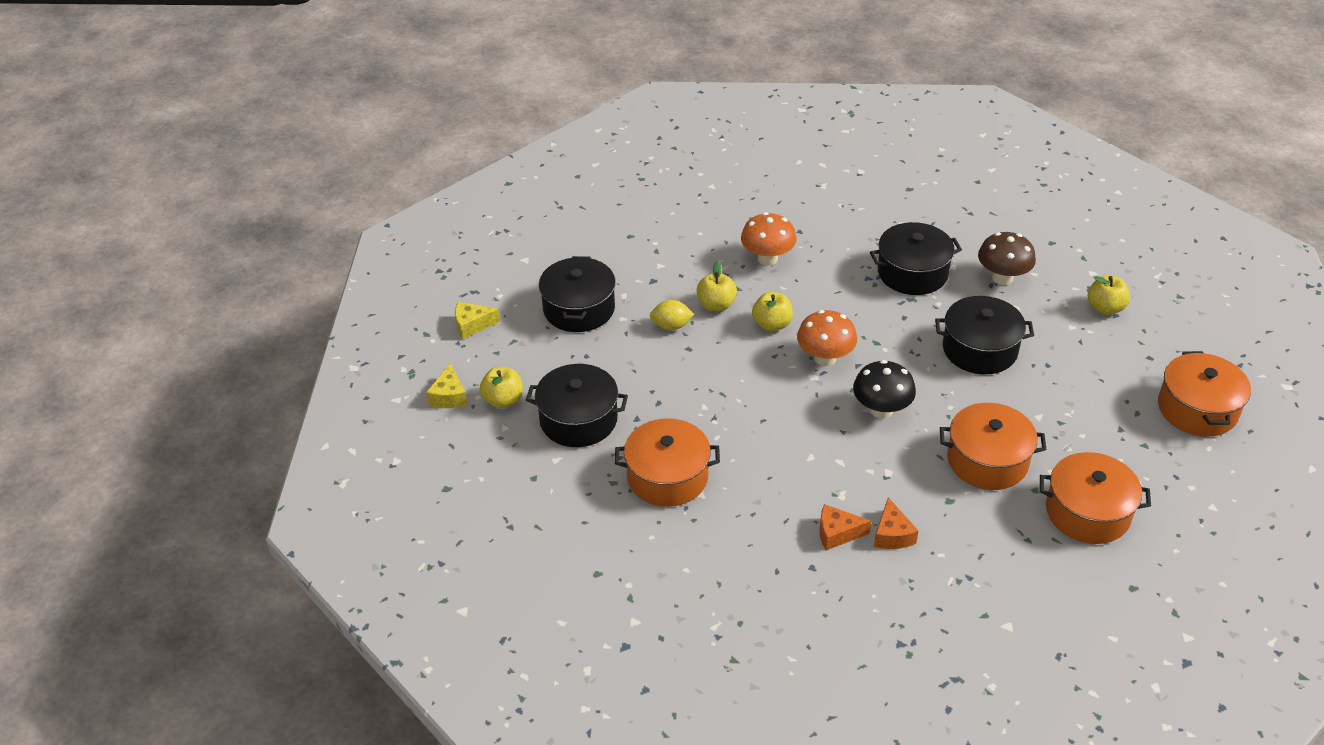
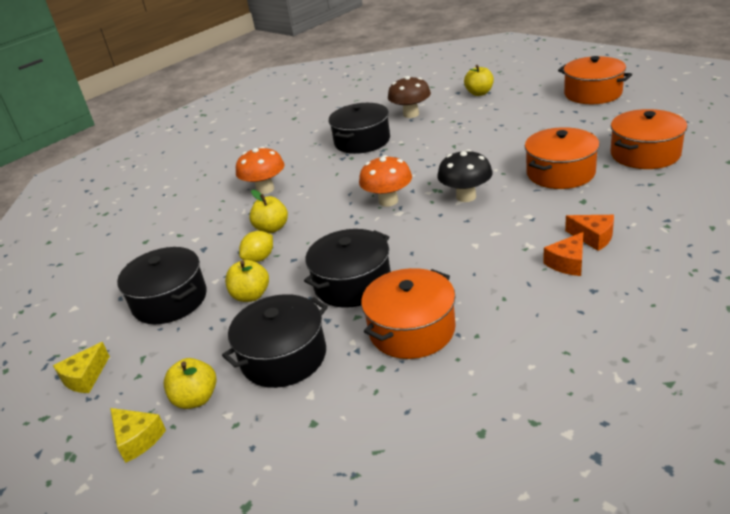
camera: 45 degrees left, 10 degrees down
(772, 324) = (326, 211): yellow apple -> yellow apple (251, 295)
(979, 349) = (459, 141): black pot -> black pot (352, 283)

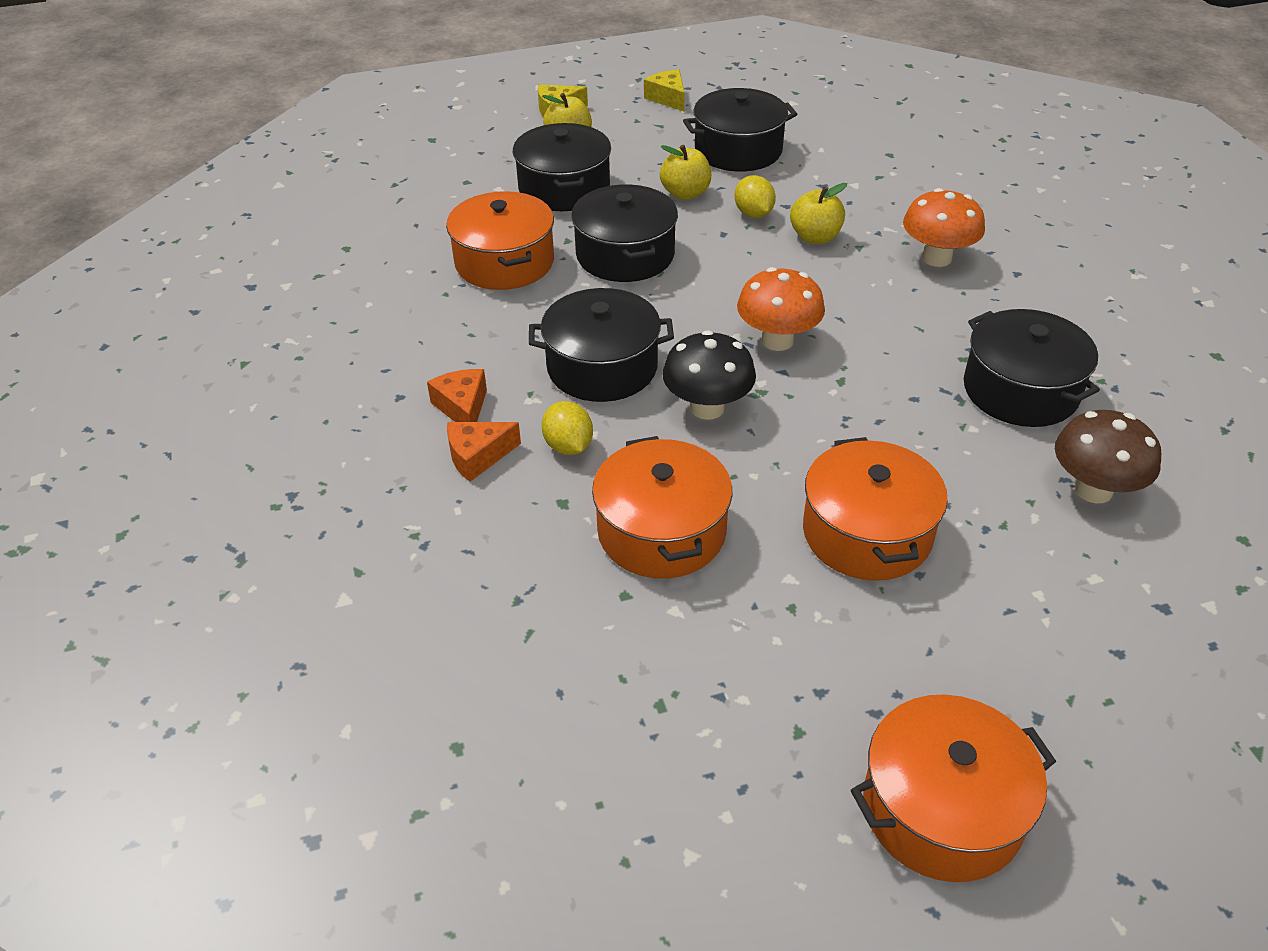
camera: 115 degrees right, 10 degrees up
(473, 238) = (602, 367): none -> black pot
(479, 93) = (1125, 635): yellow apple -> none
(546, 217) = (568, 446): none -> yellow lemon
(645, 154) = (602, 667): orange pot -> orange pot (867, 533)

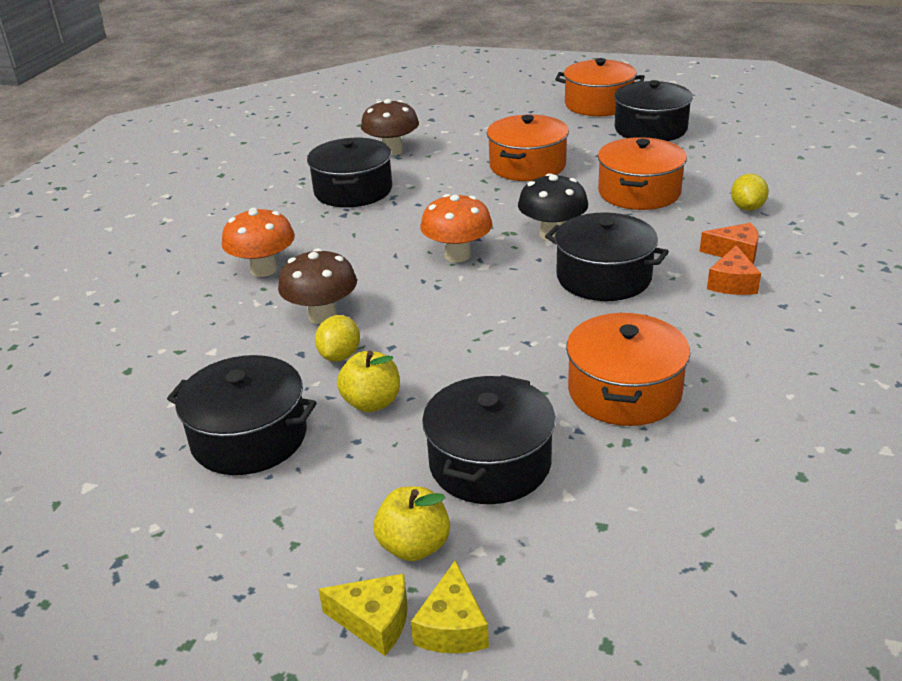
camera: 145 degrees left, 10 degrees down
(568, 446) = (666, 241): yellow lemon -> yellow lemon (747, 208)
(625, 255) = (501, 358): black pot -> black pot (650, 129)
(668, 98) = (206, 571): yellow cheese -> yellow cheese (452, 627)
(815, 237) = (322, 316): yellow apple -> brown mushroom

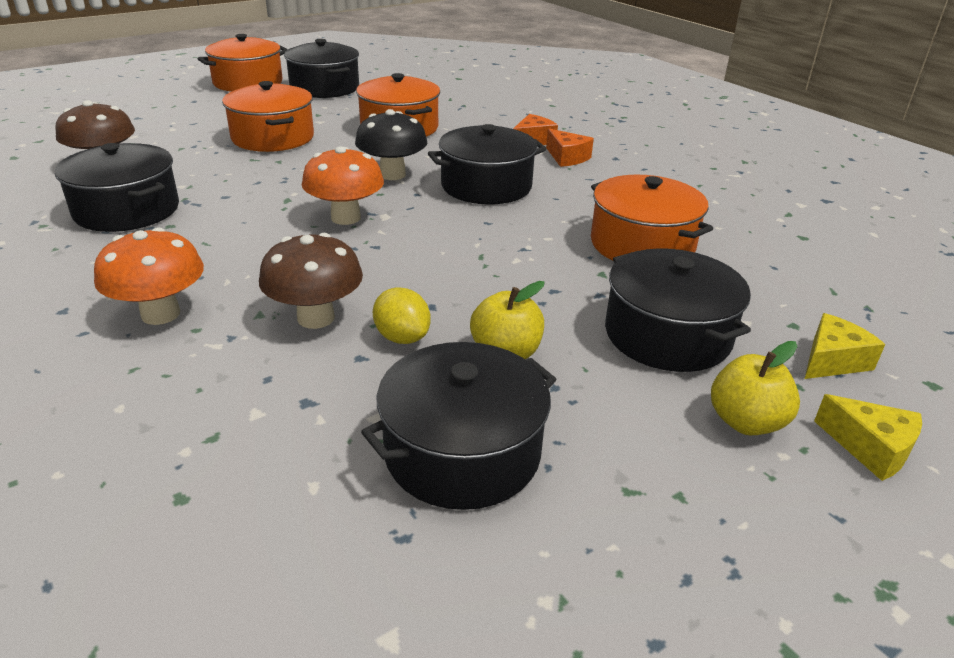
camera: 55 degrees left, 0 degrees up
(374, 621) = (836, 490): yellow cheese -> yellow cheese (832, 360)
(747, 208) = (487, 114): yellow lemon -> none

